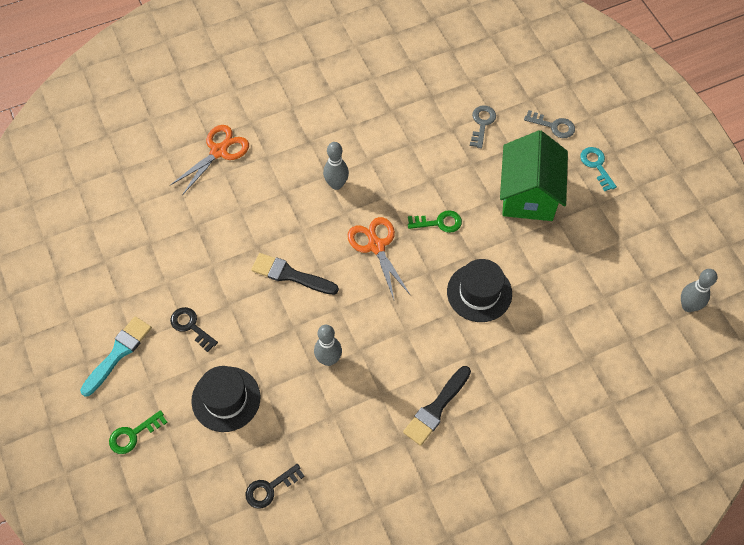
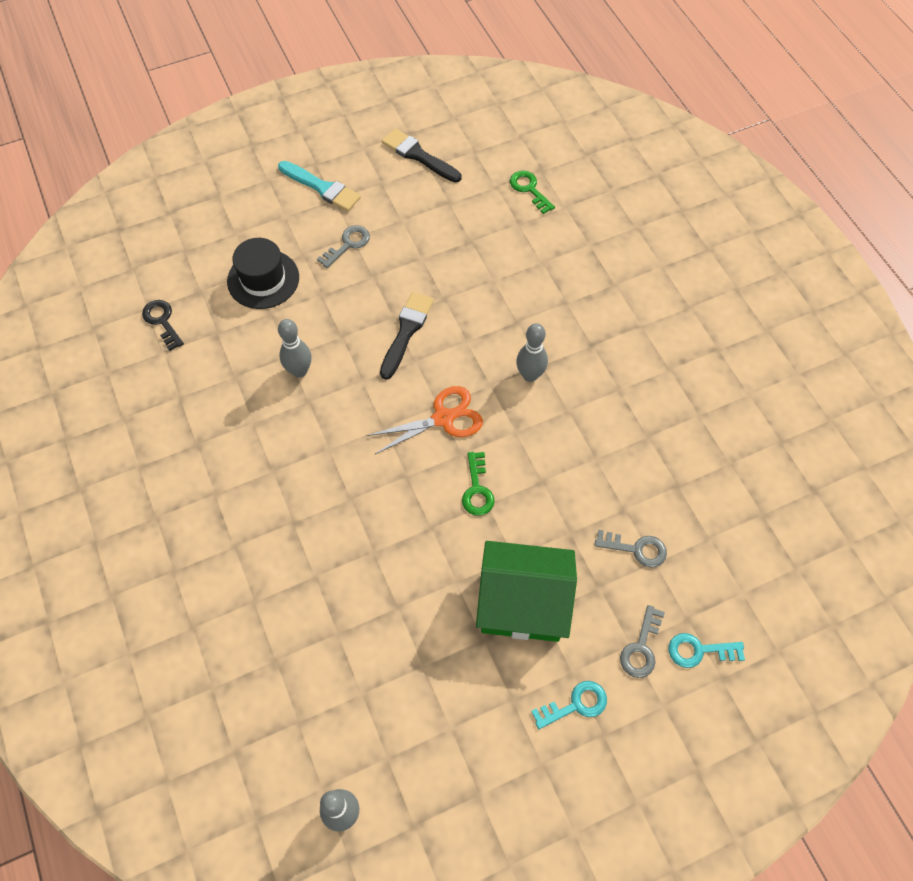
camera: 90 degrees right, 0 degrees up
(133, 435) = (234, 207): green key -> green key (529, 189)
(191, 326) = (348, 244): black key -> grey key
(219, 151) = (570, 256): orange scissors -> none
(436, 408) = (229, 479): black brush -> black brush (418, 156)
(479, 292) = (376, 533): black hat -> none
(552, 94) = (699, 650): none -> turquoise key

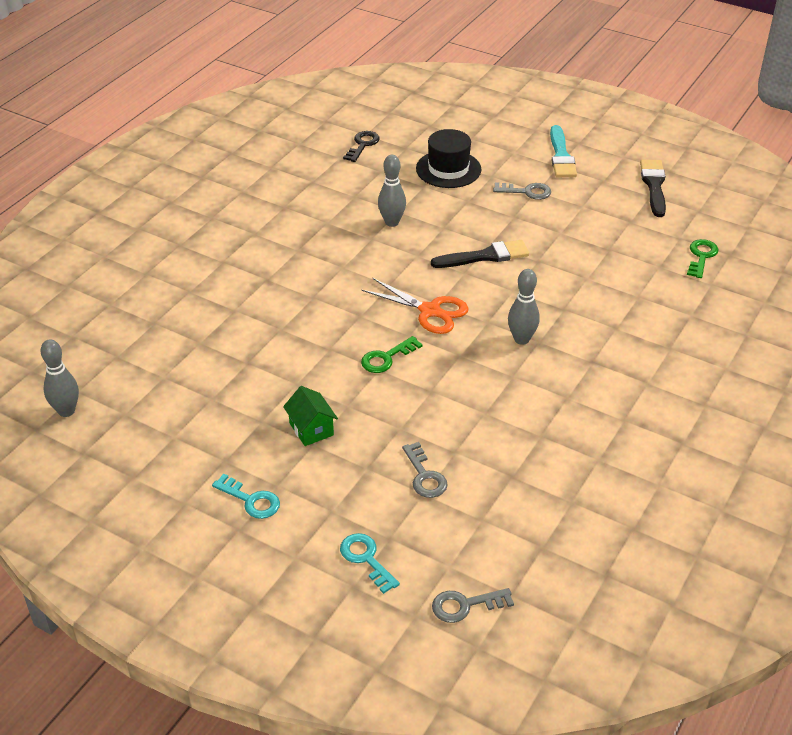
camera: 55 degrees right, 20 degrees down
(522, 603) = (311, 429): green house -> green house, size x0.48
(641, 648) = (336, 519): grey key -> grey key (465, 605)

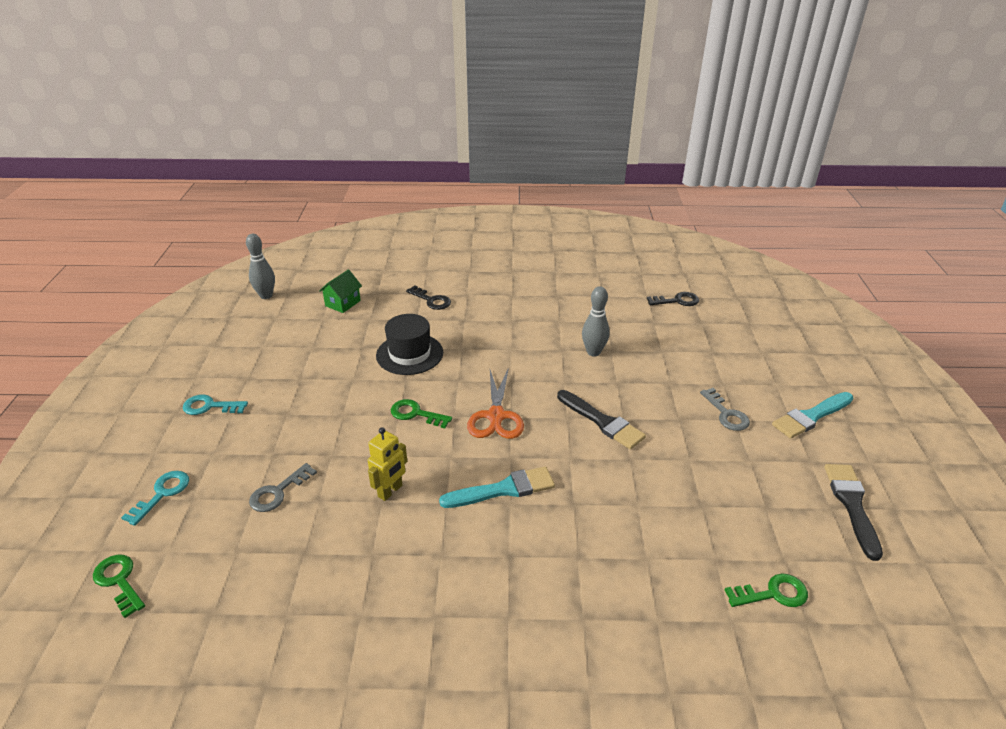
camera: 60 degrees right, 5 degrees down
(209, 289) = (431, 300): none -> black key
(251, 500) = (210, 406): turquoise key -> turquoise key turned 90 degrees clockwise
(311, 429) = (304, 406): green house -> green house (343, 303)
(448, 169) = (701, 355): black hat -> black hat (409, 354)
(465, 605) = (119, 581): grey key -> green key
(476, 404) = (390, 491): none -> yellow robot
(521, 339) = (503, 489): grey bowling pin -> turquoise brush
(654, 186) = (852, 505): black brush -> black brush turned 60 degrees counterclockwise

